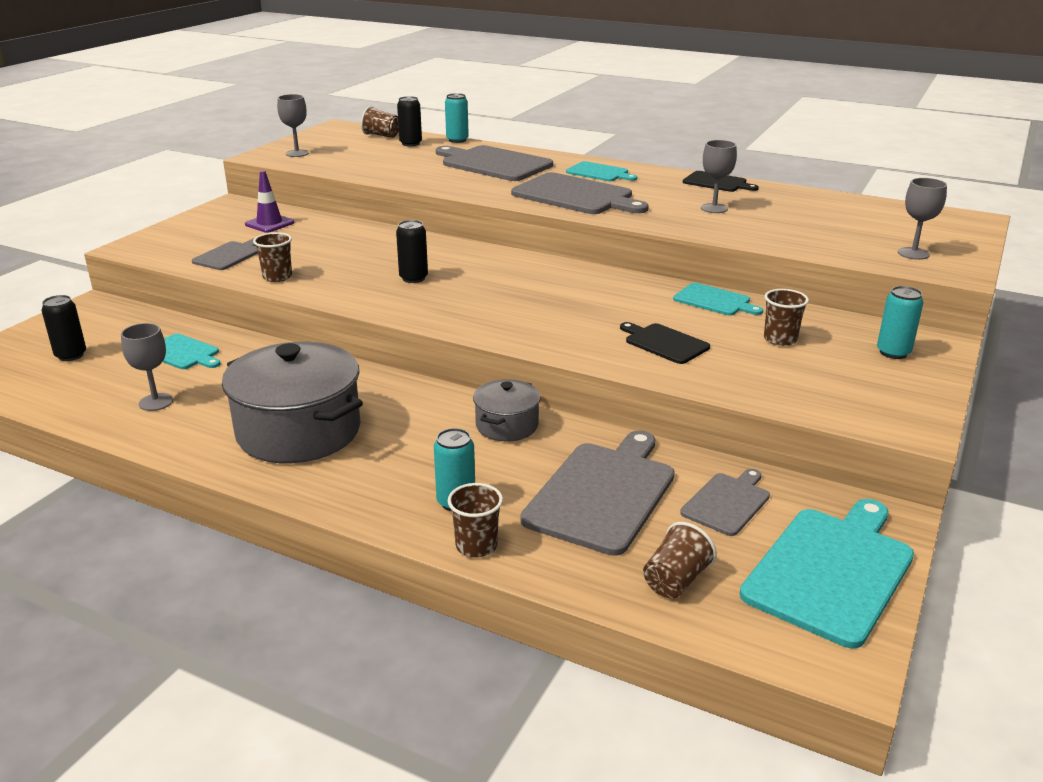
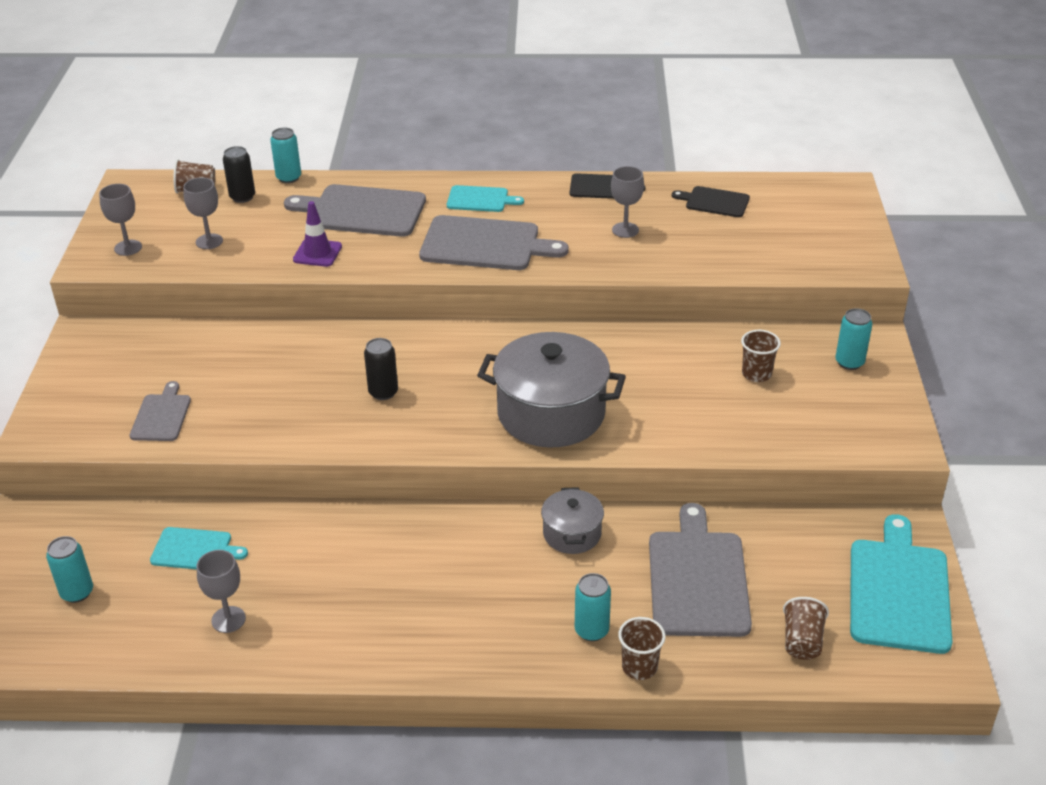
camera: 25 degrees left, 10 degrees up
(71, 355) = (77, 592): black can -> turquoise can
(269, 224) = (158, 353): purple traffic cone -> purple traffic cone (317, 253)
(277, 277) = (244, 432): brown cup -> none
(299, 431) = (397, 605): grey pot -> grey pot (551, 413)
(664, 343) = (668, 409): black cutting board -> black cutting board (714, 202)
(714, 301) = (675, 340): turquoise cutting board -> none
(727, 502) = (793, 553): grey cutting board -> none
(913, 253) = (826, 251): grey goblet -> grey goblet (209, 241)

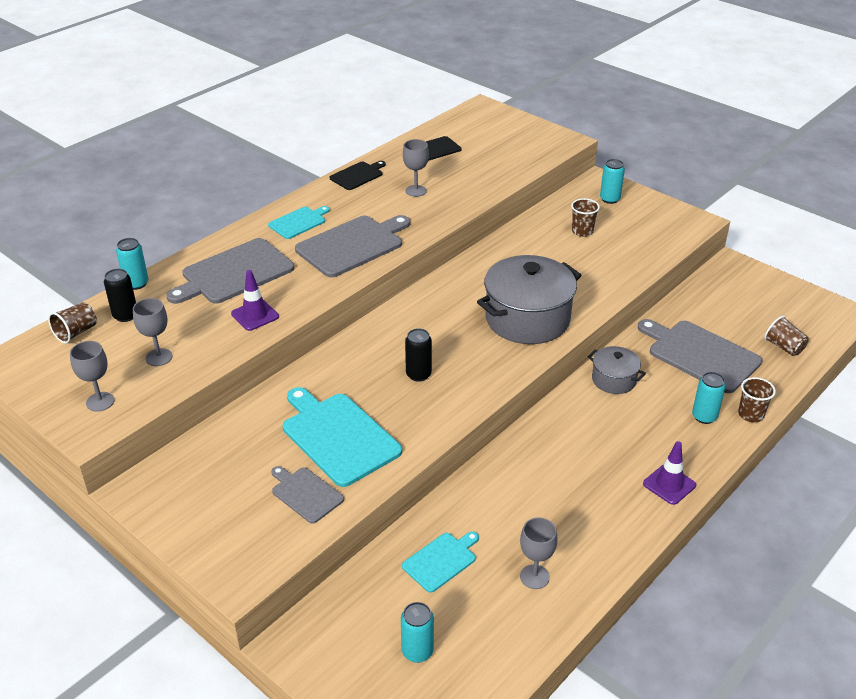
camera: 50 degrees left, 0 degrees up
(451, 653) = (669, 484): none -> purple traffic cone
(899, 590) = (775, 295): turquoise cutting board -> turquoise cutting board (338, 436)

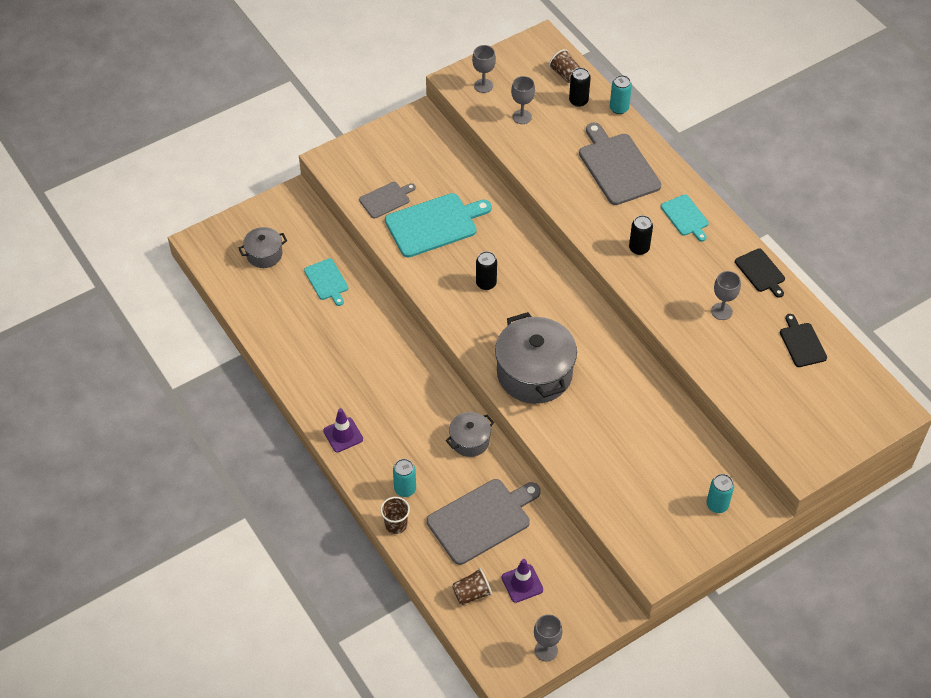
camera: 105 degrees right, 15 degrees up
(255, 315) = (556, 173): purple traffic cone -> purple traffic cone (522, 583)
(353, 245) = (639, 248): grey cutting board -> black can
(417, 651) = (264, 254): turquoise can -> grey pot
(534, 577) = (294, 327): grey goblet -> grey goblet (546, 650)
(582, 231) = (661, 459): brown cup -> none

